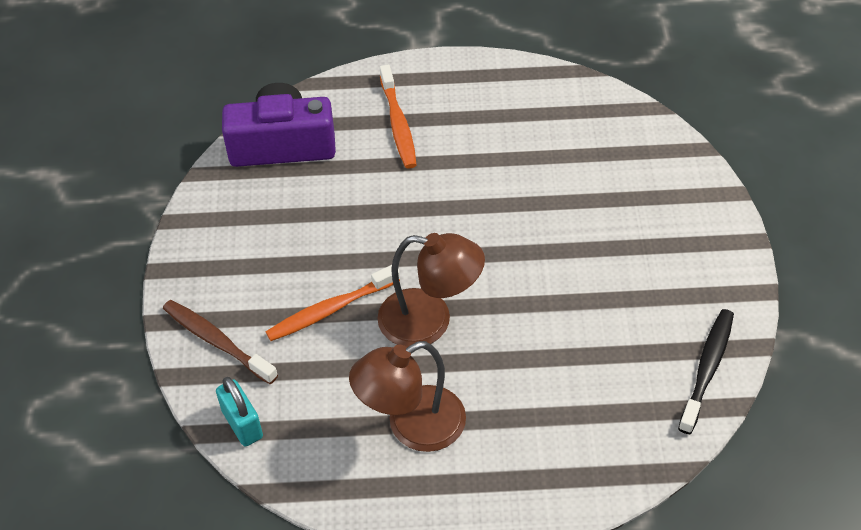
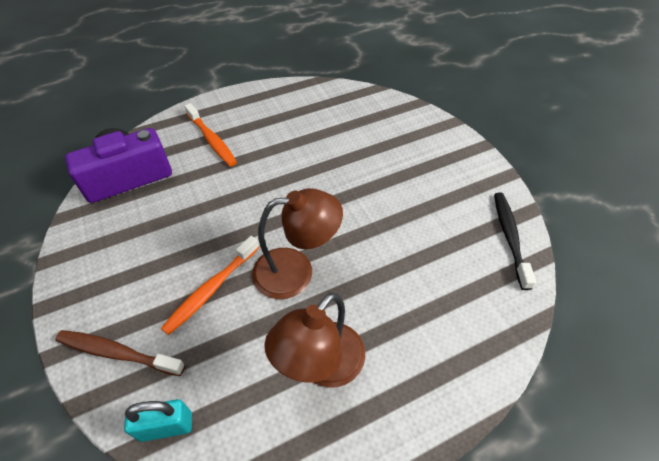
camera: 25 degrees left, 0 degrees up
(242, 424) = (166, 426): turquoise padlock -> turquoise padlock turned 45 degrees counterclockwise

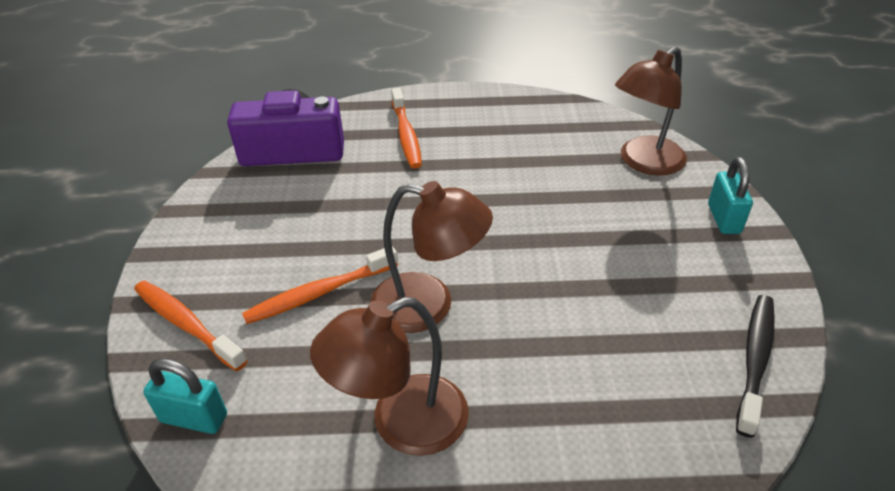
camera: 25 degrees right, 10 degrees down
(118, 353) = (187, 324): brown toothbrush -> orange toothbrush
(385, 118) = (644, 163): none -> brown lamp
(450, 145) = (723, 219): none -> turquoise padlock

